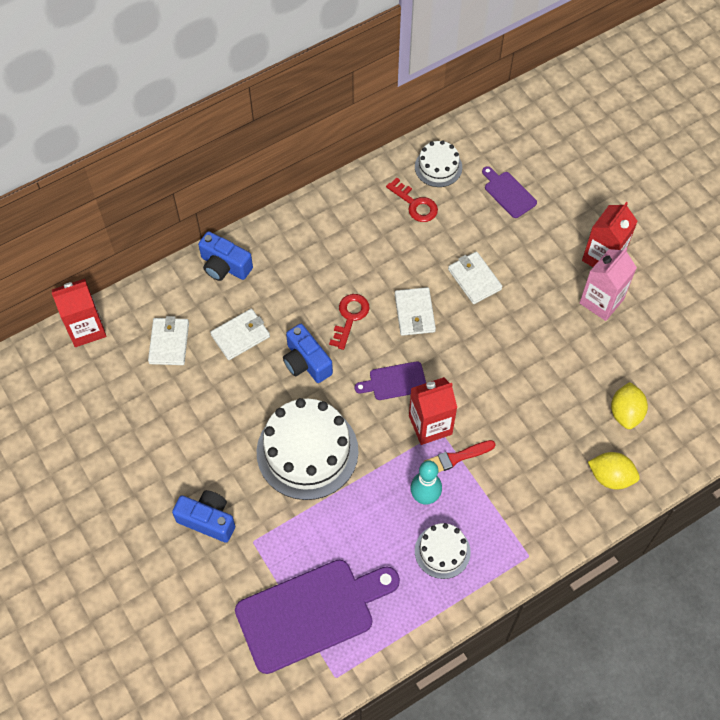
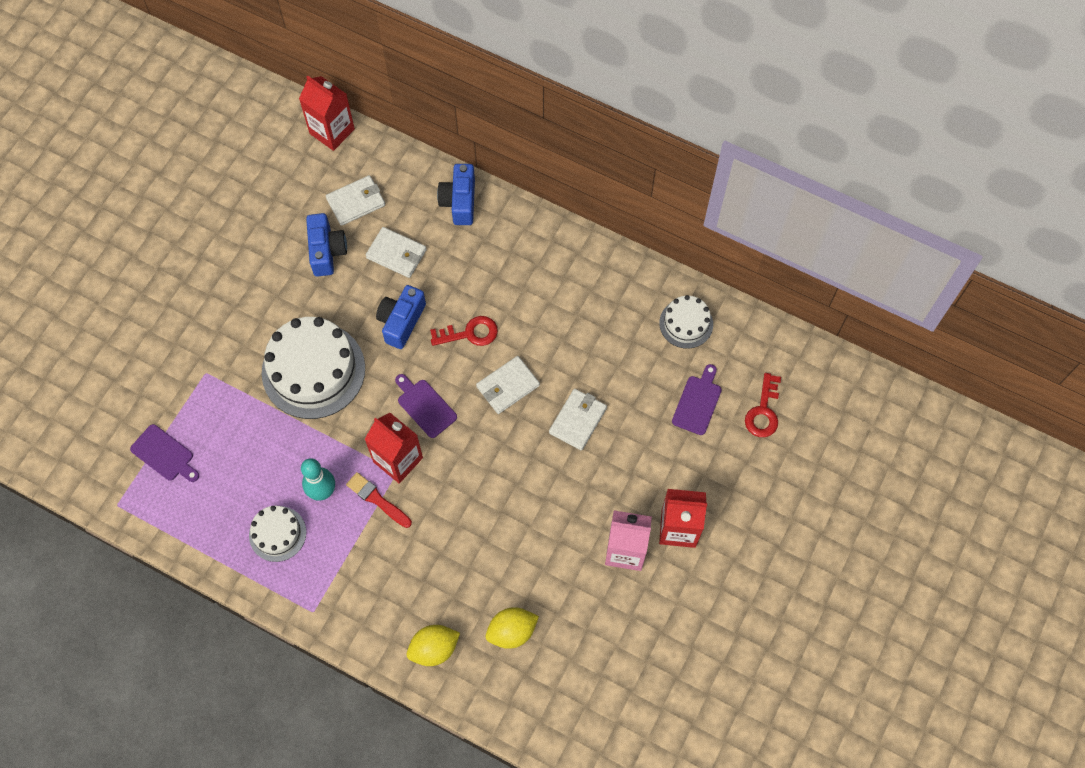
camera: 60 degrees right, 5 degrees up
(208, 520) = (206, 327): blue camera -> blue camera (327, 251)
(311, 613) = (164, 454): purple cutting board -> purple cutting board, size x0.47
(415, 204) = (629, 325): red key -> red key (763, 411)
(610, 477) = (434, 649): yellow lemon -> yellow lemon turned 75 degrees clockwise

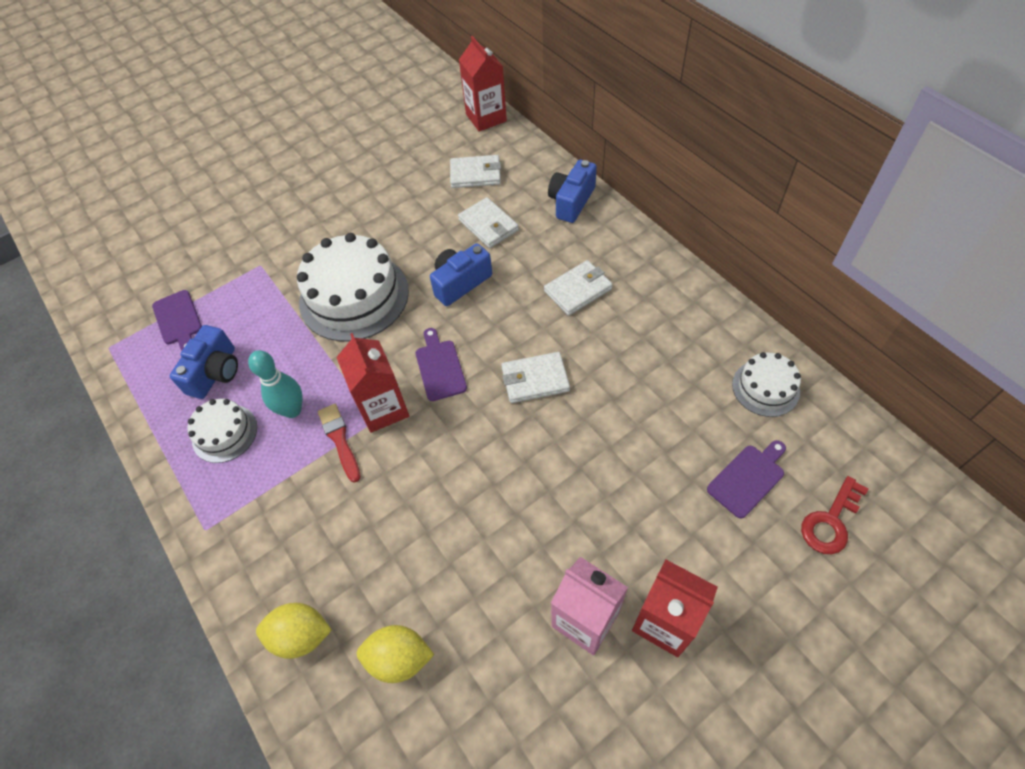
camera: 30 degrees right, 10 degrees down
(327, 251) = (427, 204): blue camera -> blue camera (215, 372)
(470, 333) = (522, 316): red key -> none
(578, 420) = (595, 443): white wallet -> white wallet (578, 290)

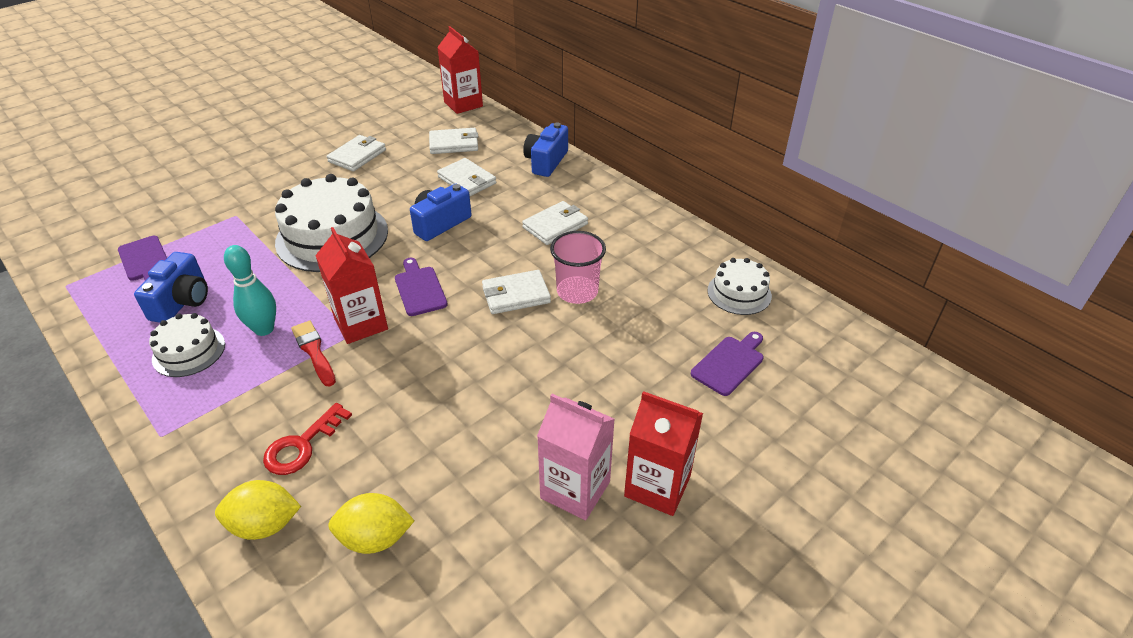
camera: 10 degrees left, 15 degrees down
(377, 189) = (357, 156): none -> white wallet
(597, 378) = (577, 291): none -> pink cup
(830, 521) = (812, 394): red key -> red key (302, 446)

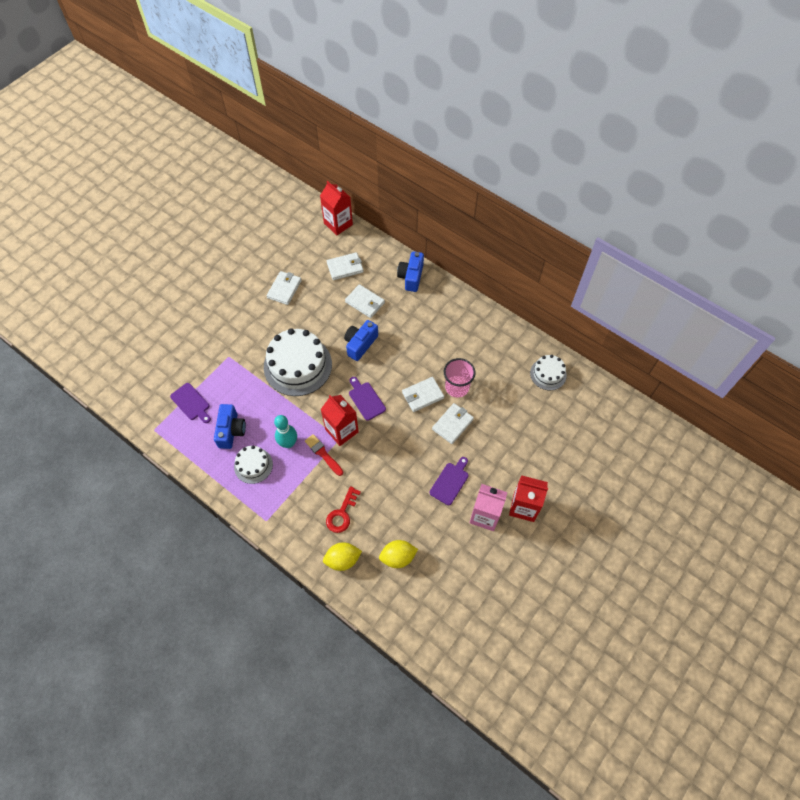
camera: 10 degrees left, 20 degrees up
(555, 226) = (431, 335): white wallet -> white wallet (452, 424)
(729, 363) = (549, 426): purple cutting board -> purple cutting board (450, 482)

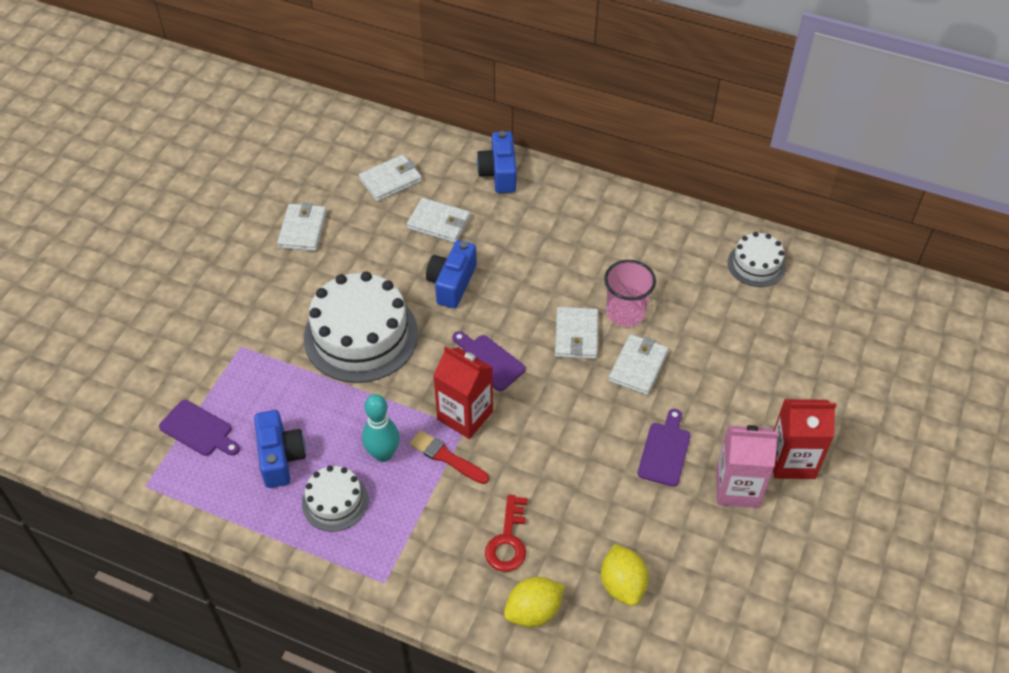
camera: 15 degrees left, 10 degrees down
(338, 224) = (359, 122): red carton -> none
(398, 557) = (622, 585): yellow lemon -> yellow lemon turned 75 degrees counterclockwise
(422, 395) = (576, 335): white wallet -> white wallet turned 45 degrees counterclockwise

